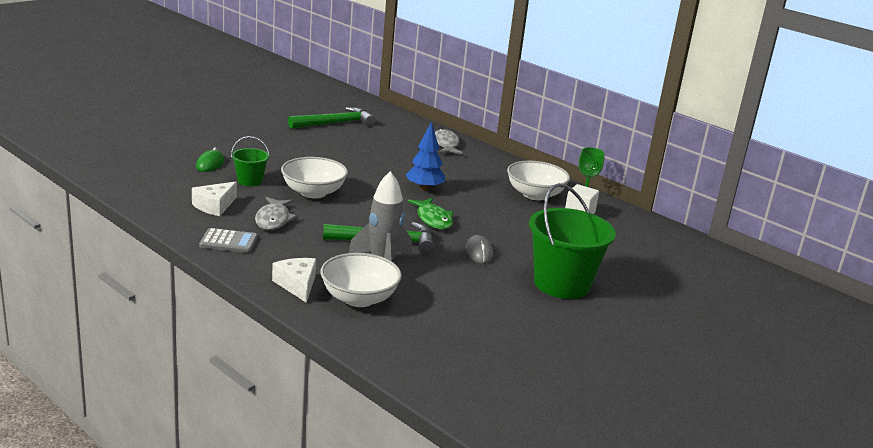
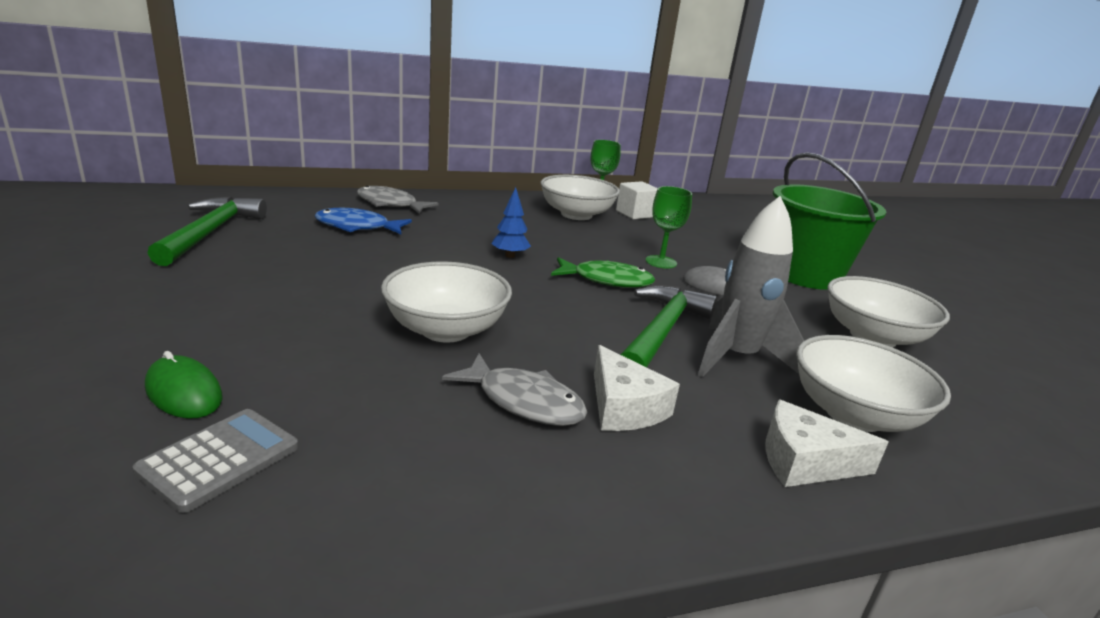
camera: 60 degrees left, 0 degrees up
(214, 206) = (403, 454): white cheese -> white cheese (624, 407)
(228, 242) = (593, 490): grey calculator -> grey calculator (220, 459)
(250, 181) = (329, 372): green bucket -> none
(397, 146) = (357, 227): none -> blue fish
(424, 189) = (510, 256): blue tree -> blue tree, size x0.65
(479, 308) = (873, 337): none -> white bowl
(493, 231) = (661, 262): none -> green goblet

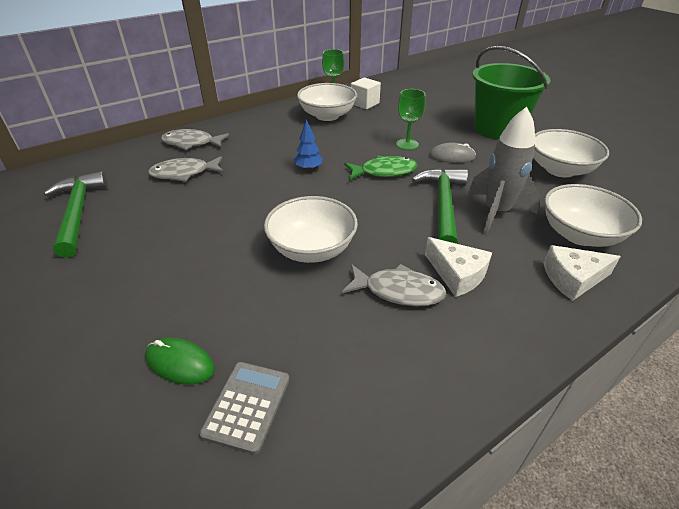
camera: 15 degrees left, 15 degrees up
(357, 227) = (184, 173): blue fish -> grey fish

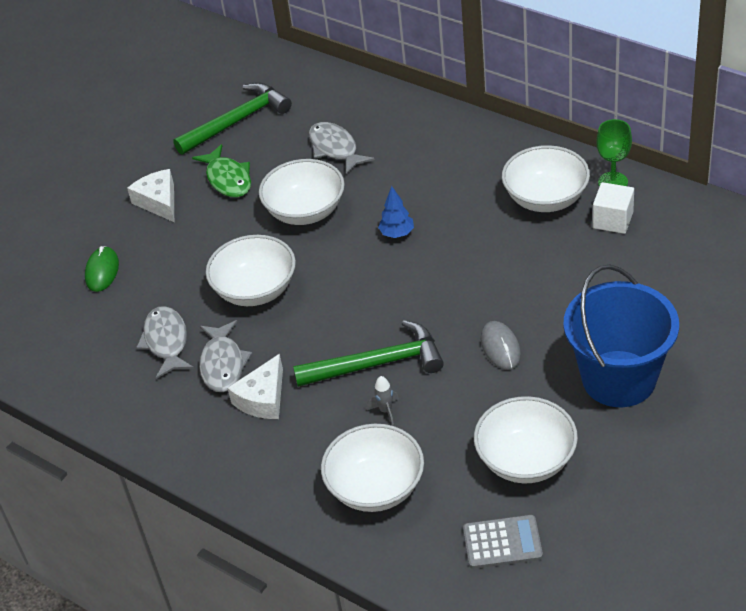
camera: 75 degrees right, 5 degrees up
(191, 143) = (399, 121): grey fish -> grey fish (166, 342)
(240, 202) = (305, 211): none -> white bowl
(247, 406) = (80, 320): grey calculator -> grey calculator (502, 543)
(384, 172) = (425, 296): green fish -> green fish (228, 179)
(407, 144) = (509, 298): green goblet -> none
(496, 212) = (385, 411): grey rocket -> grey rocket, size x0.41
(497, 129) = (618, 379): green bucket -> blue bucket
(573, 279) = (293, 485): white cheese -> white cheese (159, 202)

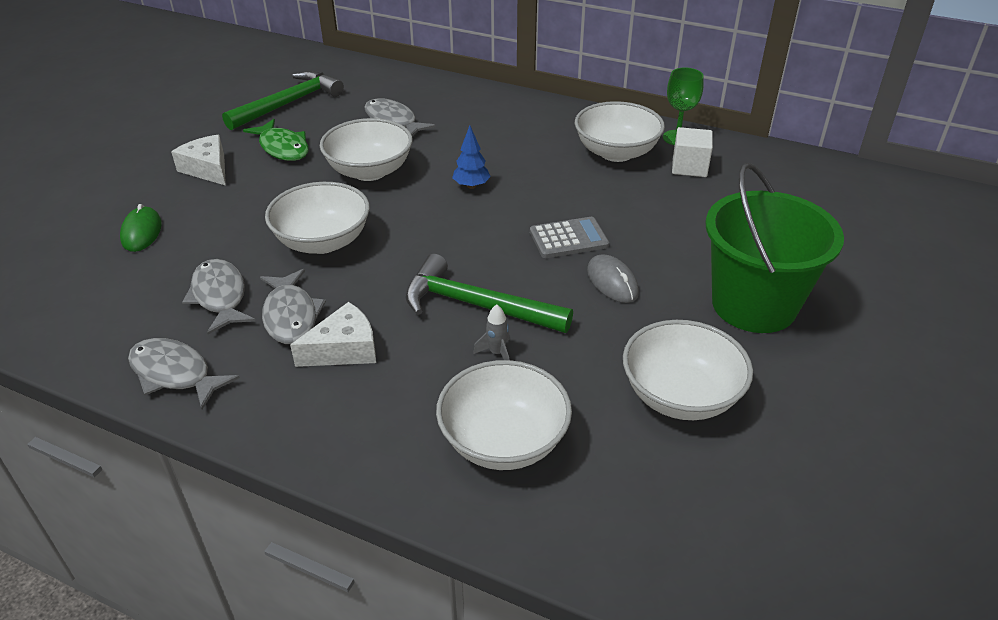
camera: 15 degrees left, 5 degrees down
(130, 411) = (175, 374): none -> grey fish
(263, 398) = (344, 349): white cheese -> white cheese turned 135 degrees counterclockwise
(377, 364) = (476, 305): green hammer -> green hammer turned 135 degrees counterclockwise
(502, 543) = (684, 497): grey calculator -> grey calculator (568, 239)
(618, 379) = (754, 305): blue bucket -> green bucket

